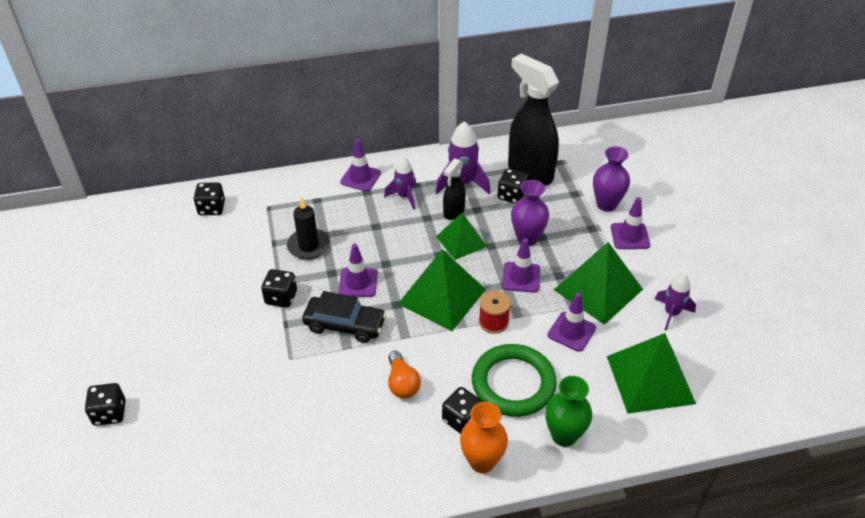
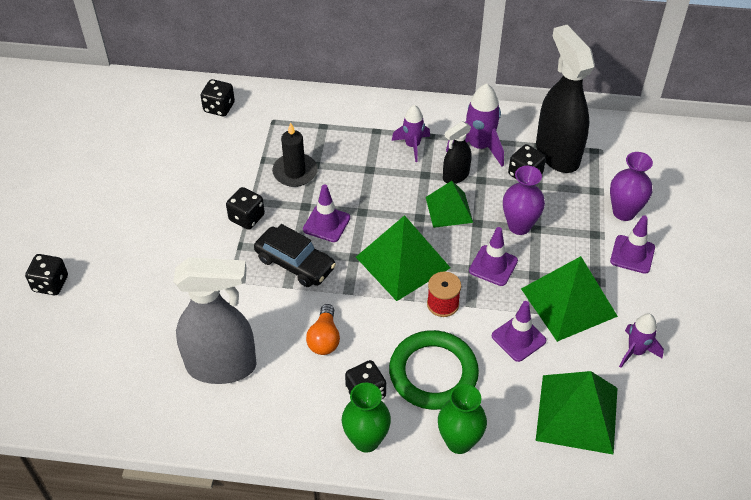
camera: 20 degrees right, 5 degrees up
(317, 438) = (222, 366): none -> grey spray bottle
(360, 177) = (377, 113): purple traffic cone -> none
(482, 461) = (366, 440): orange vase -> green vase

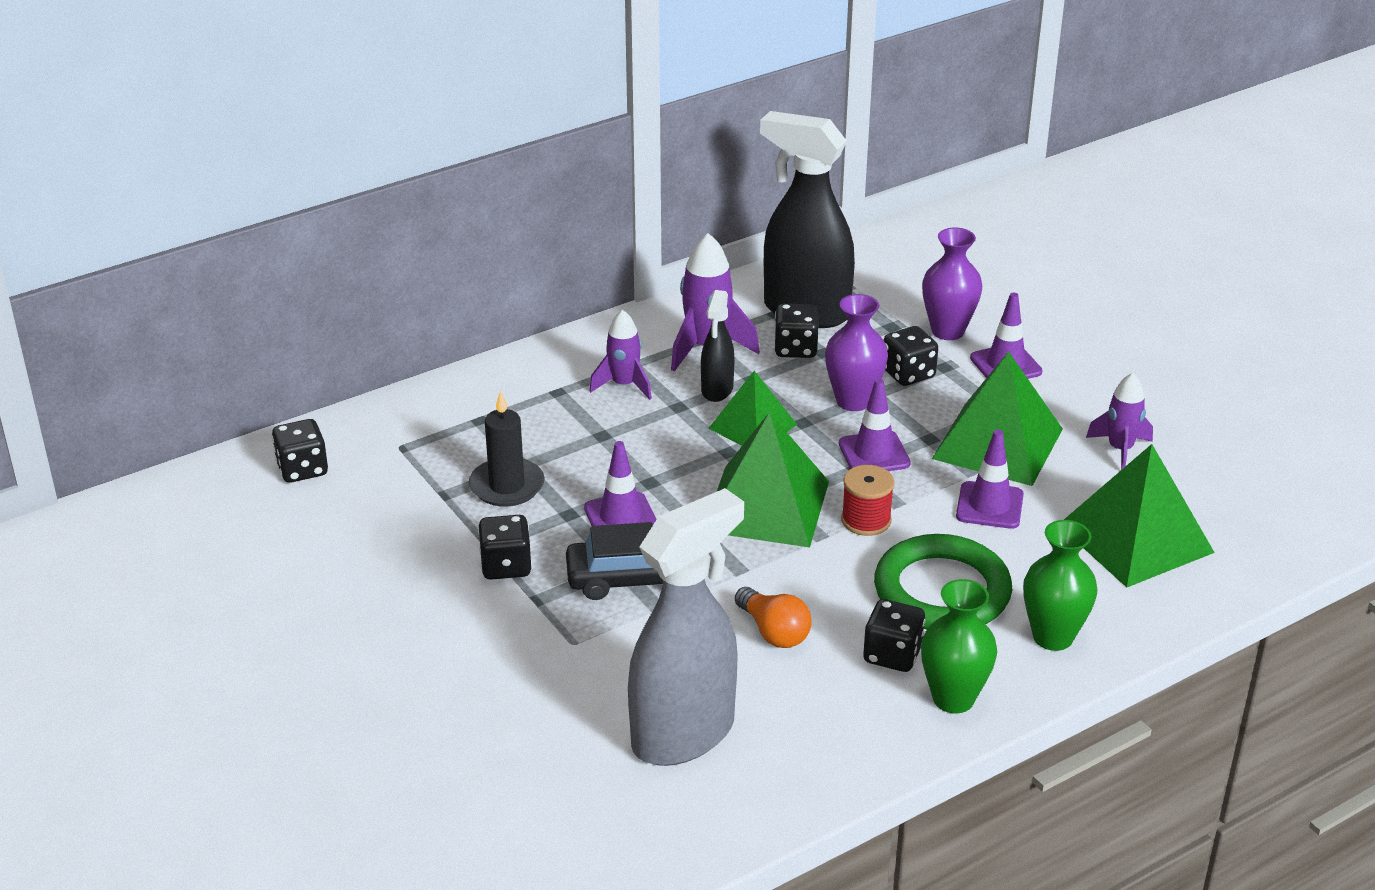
camera: 40 degrees left, 15 degrees down
(50, 284) = (316, 790): black dice -> black dice (908, 374)

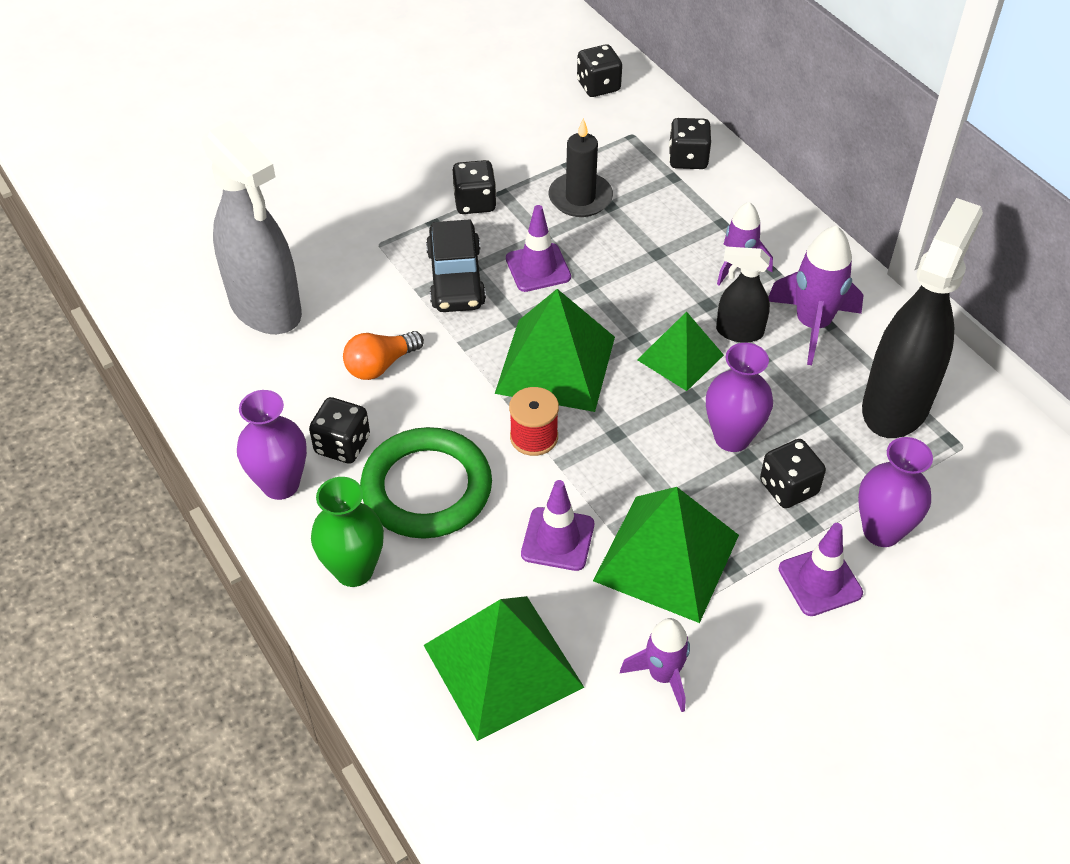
camera: 90 degrees right, 15 degrees up
(795, 349) = (822, 394): black dice -> black dice (688, 159)
(874, 453) = (641, 449): purple traffic cone -> none
(953, 699) = (280, 484): green vase -> purple vase

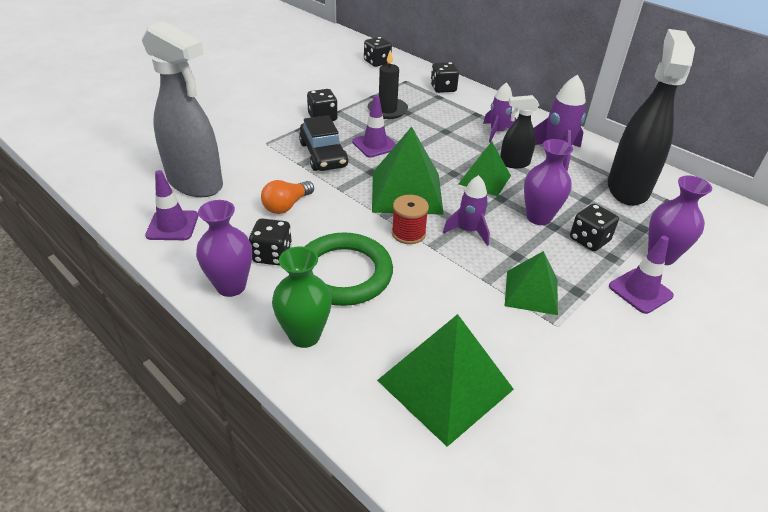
camera: 15 degrees left, 10 degrees down
(557, 539) = (450, 292): purple traffic cone -> purple traffic cone (172, 225)
(662, 675) = (567, 370): purple rocket -> purple rocket (469, 231)
(666, 557) = (531, 292): green pyramid -> green pyramid, size x0.62

